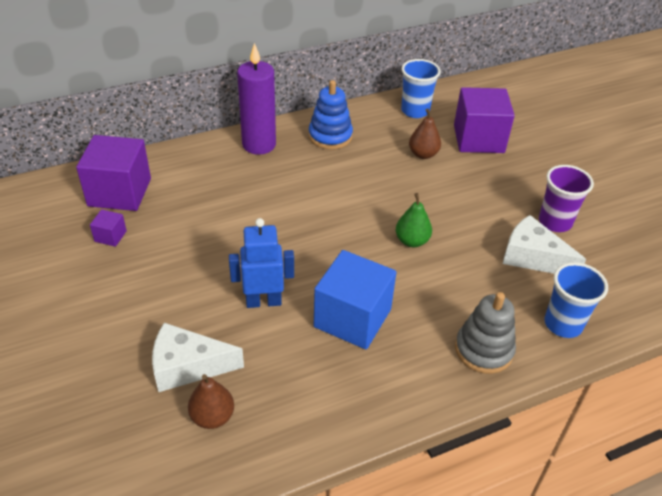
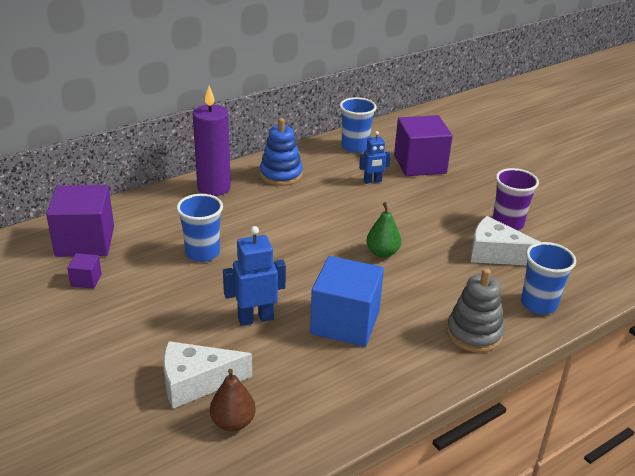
camera: 10 degrees left, 10 degrees down
(229, 219) = (202, 253): none -> blue cup
(423, 154) = (372, 181): brown pear -> blue robot

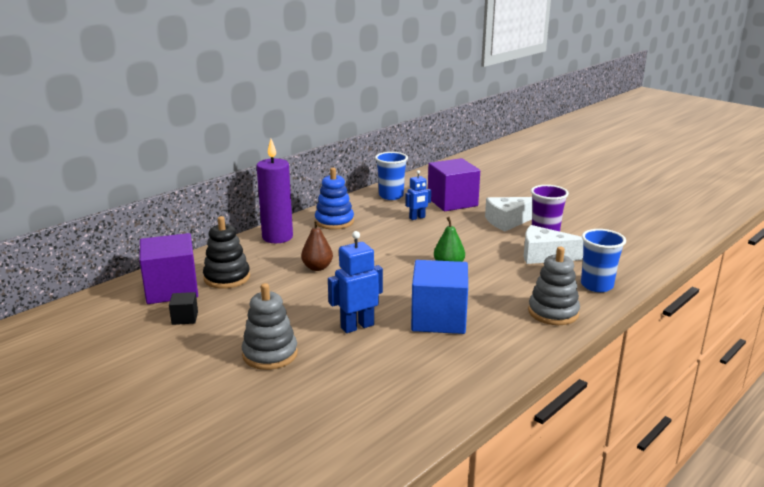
camera: 10 degrees left, 10 degrees down
(86, 280) = (185, 318): purple cube -> black cube
(144, 234) = (227, 278): none -> black stacking toy
(155, 340) = (270, 354): none -> grey stacking toy
(196, 382) = (323, 381): white cheese -> white cheese (508, 221)
(202, 253) = (287, 285): blue cup -> none
(233, 422) = (370, 405): brown pear -> brown pear (317, 267)

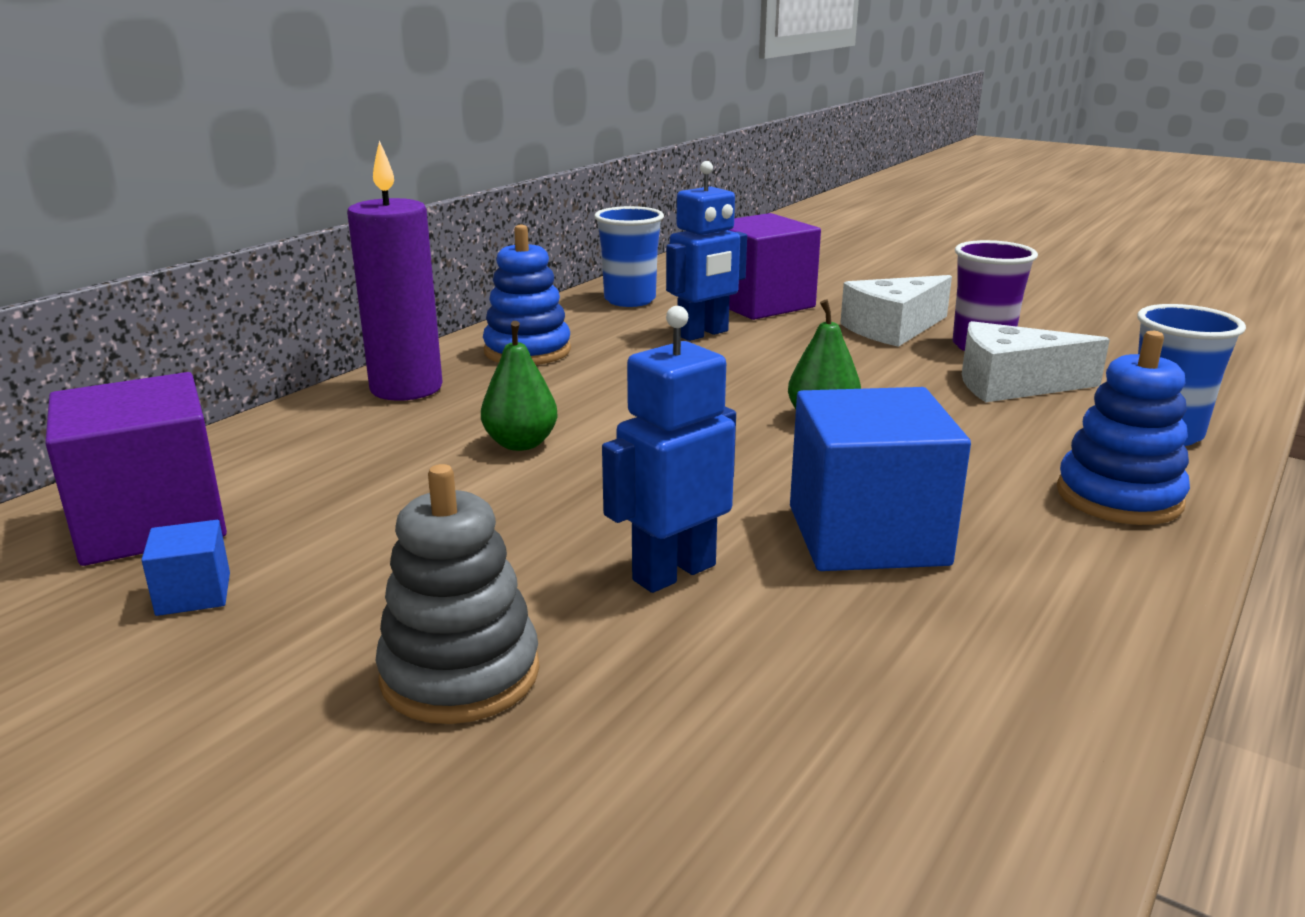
camera: 10 degrees left, 0 degrees up
(185, 318) = (193, 594): black cube -> blue cube
(227, 278) = (298, 483): black stacking toy -> none
(317, 267) = (520, 444): brown pear -> green pear
(417, 218) = (703, 334): blue robot -> blue robot, size x1.56
(553, 312) = (1119, 497): grey stacking toy -> blue stacking toy

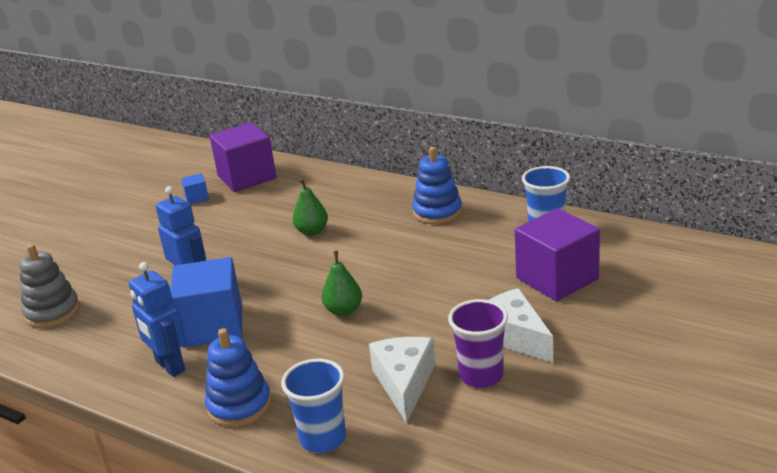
camera: 90 degrees right, 5 degrees up
(406, 388) = (377, 192): purple candle -> none
(460, 674) = (140, 251): grey stacking toy -> grey stacking toy (52, 312)
(703, 334) = (481, 262): blue robot -> blue robot (170, 366)

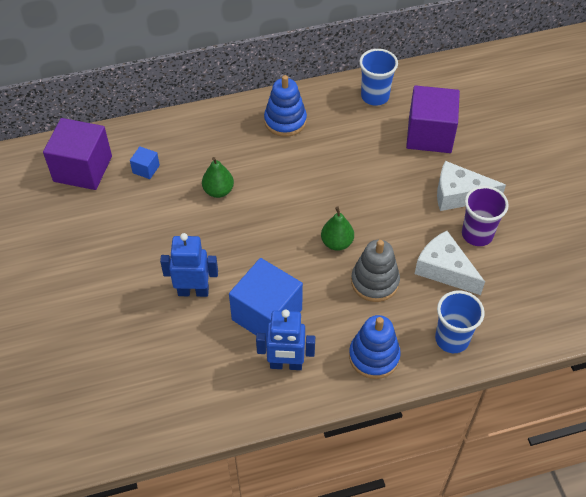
camera: 50 degrees left, 25 degrees up
(52, 312) = (122, 391): grey stacking toy -> grey stacking toy (374, 282)
(197, 198) = (70, 214): blue cube -> blue cube (146, 169)

